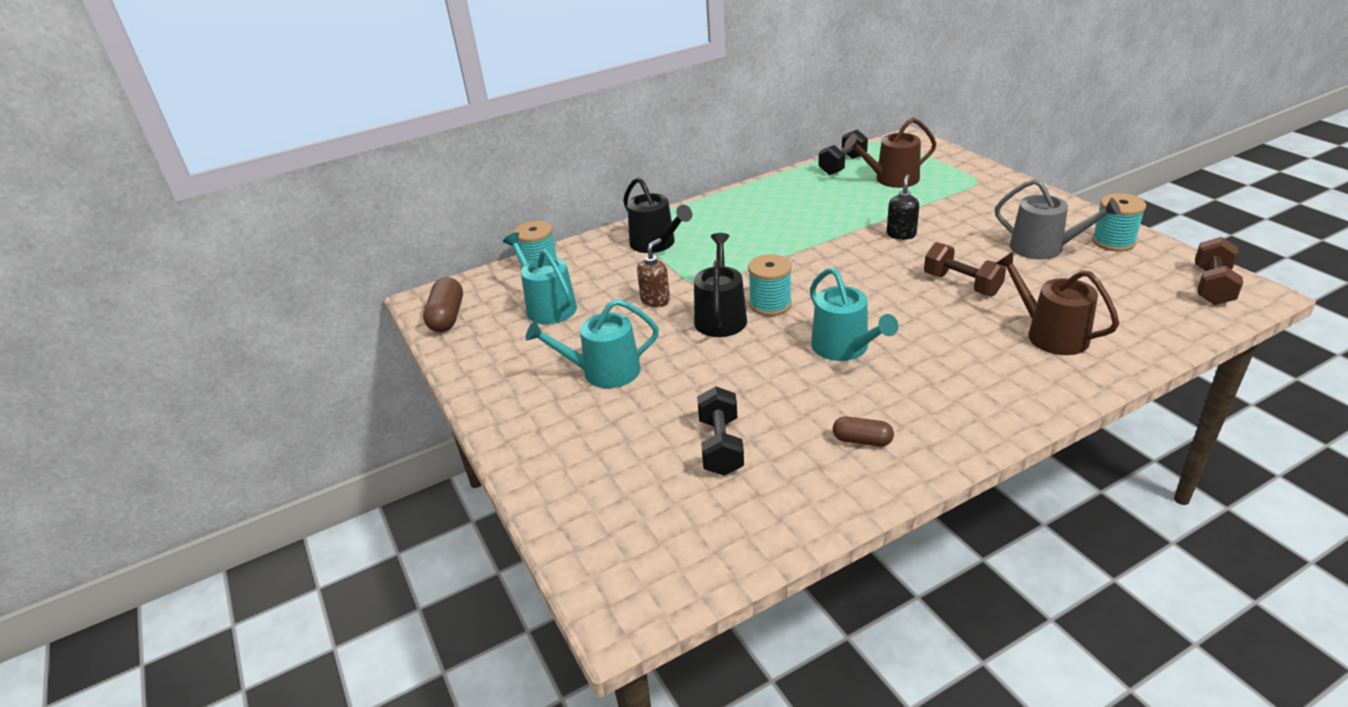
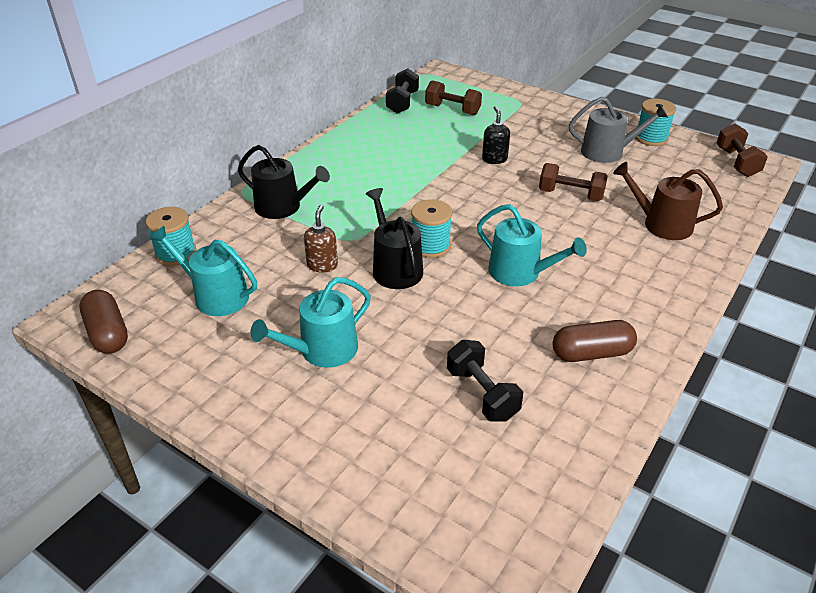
camera: 30 degrees left, 5 degrees up
(862, 440) = (591, 353): brown capsule -> brown capsule, size x1.59
(892, 179) = (452, 110): brown watering can -> brown dumbbell

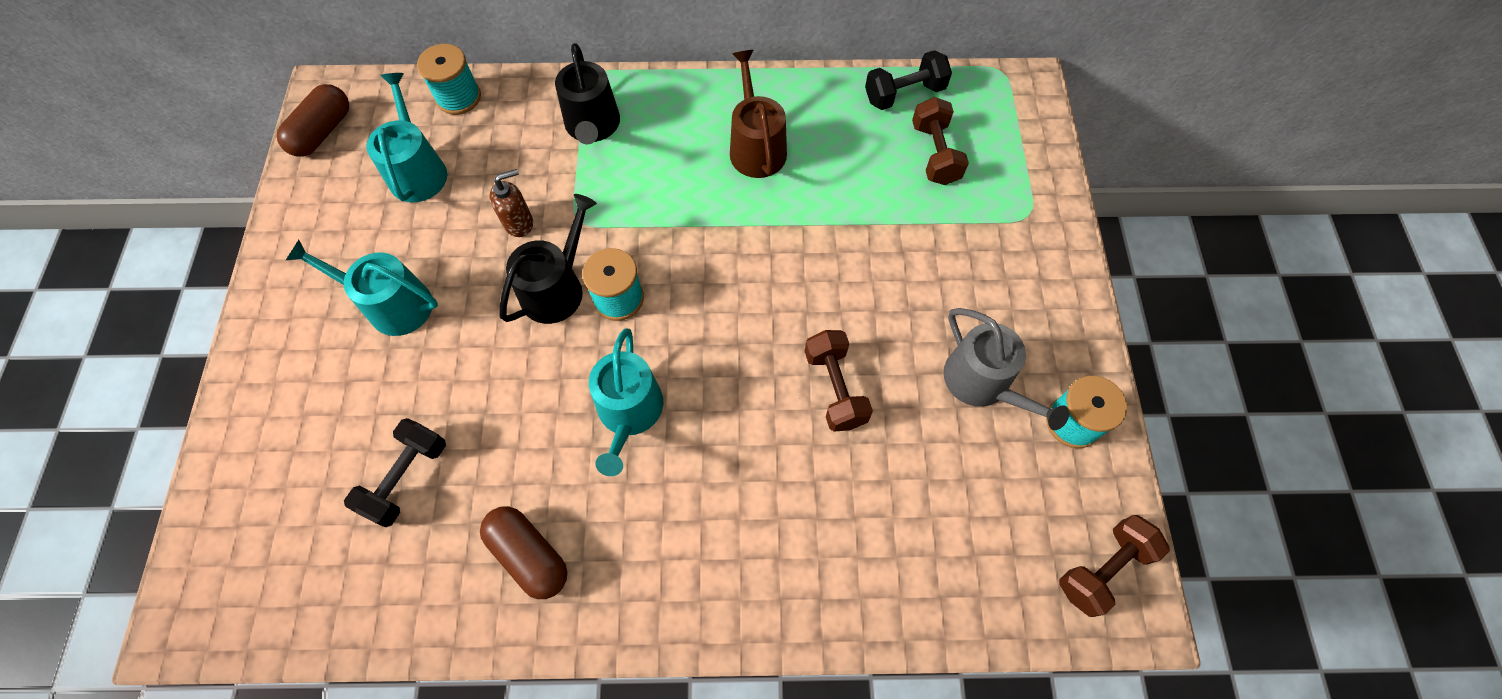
camera: 55 degrees right, 25 degrees up
(494, 159) = (851, 263): black soap dispenser -> none
(661, 224) = (847, 527): brown watering can -> brown watering can (756, 147)

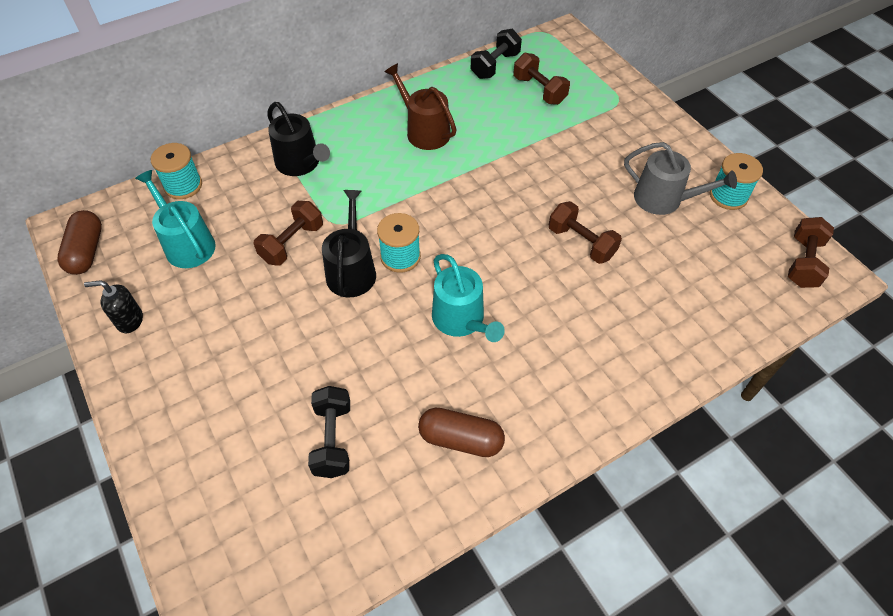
camera: 30 degrees left, 10 degrees down
(311, 233) = (129, 320): none -> black soap dispenser
(392, 304) = (233, 337): turquoise watering can -> none
(519, 223) = (292, 243): brown soap dispenser -> brown dumbbell

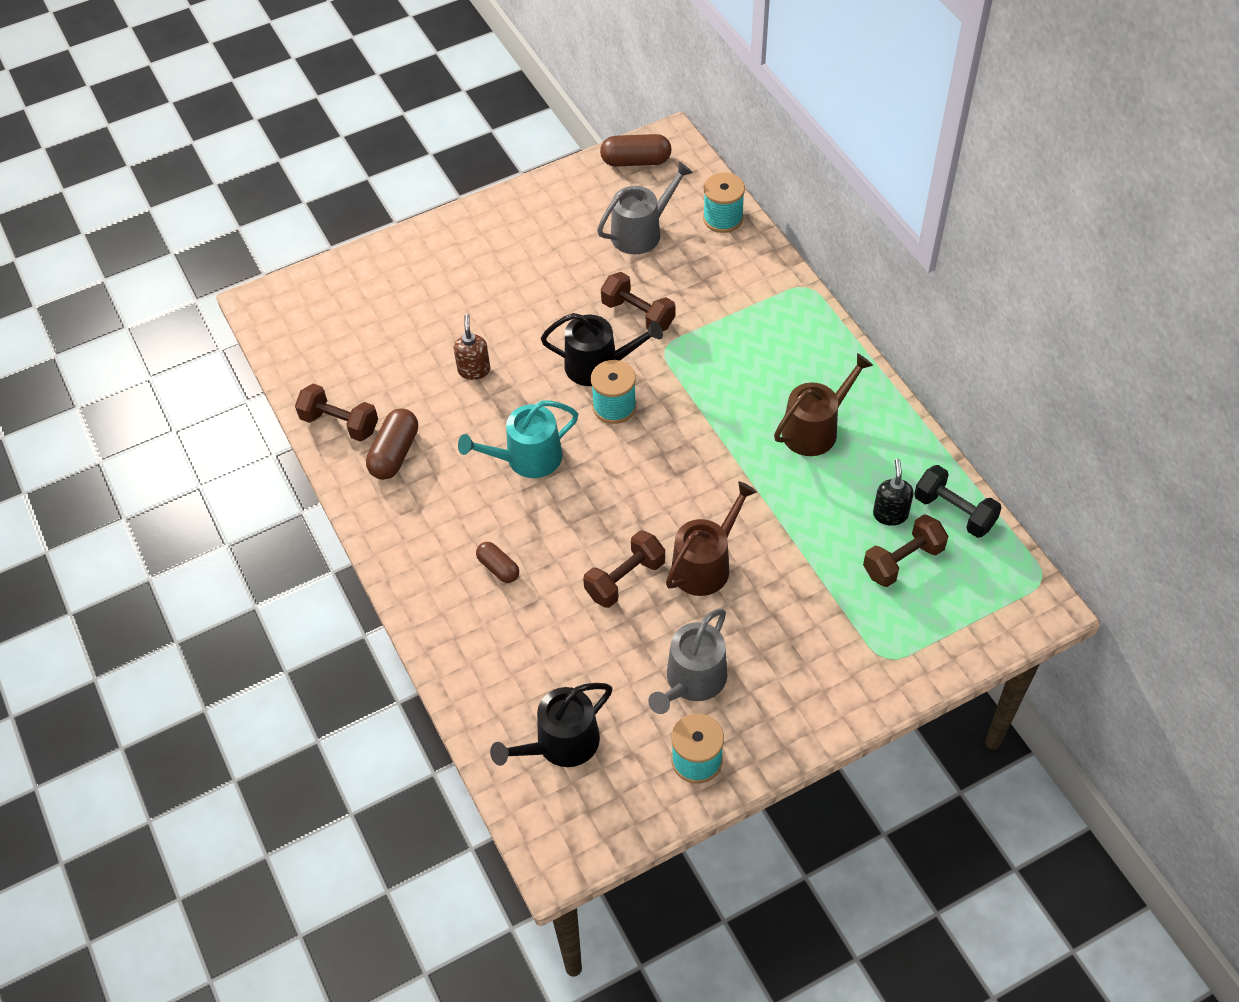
camera: 95 degrees right, 0 degrees up
(129, 320) = (551, 205): black soap dispenser -> black soap dispenser (890, 514)
(187, 244) = (641, 232): turquoise watering can -> grey watering can
(301, 163) = (757, 313): black watering can -> black watering can (561, 744)
(333, 439) = (409, 360): black dumbbell -> none
(351, 374) = (474, 370): none -> brown soap dispenser
(559, 193) = (705, 564): none -> brown watering can
(585, 334) = (498, 568): none -> brown capsule
(803, 262) = (579, 821): brown dumbbell -> brown dumbbell (340, 423)

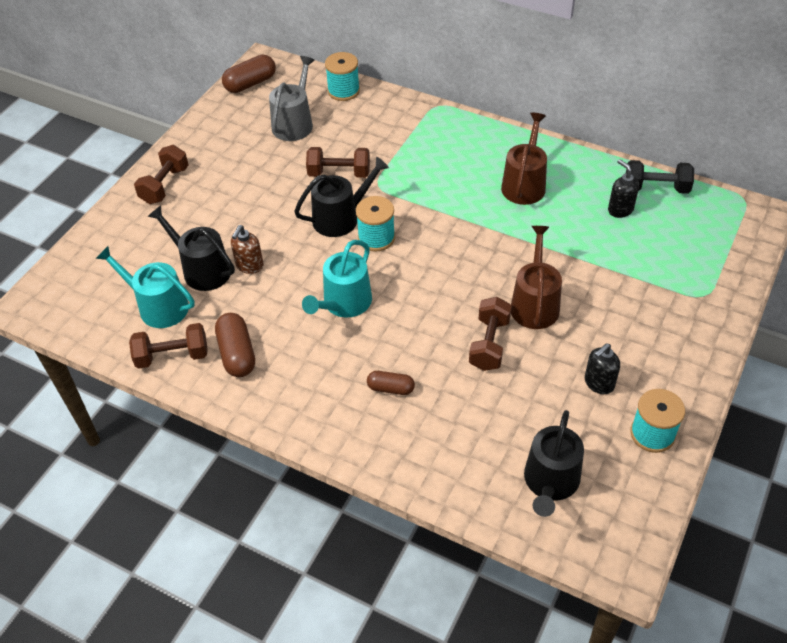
camera: 35 degrees left, 5 degrees down
(364, 366) = (158, 306): none -> turquoise watering can
(430, 350) = (202, 269): none -> black watering can
(474, 370) = (249, 266): brown soap dispenser -> brown soap dispenser turned 120 degrees counterclockwise
(692, 681) = (598, 383): grey watering can -> black soap dispenser
(902, 561) = (655, 233): brown dumbbell -> brown dumbbell (165, 185)

